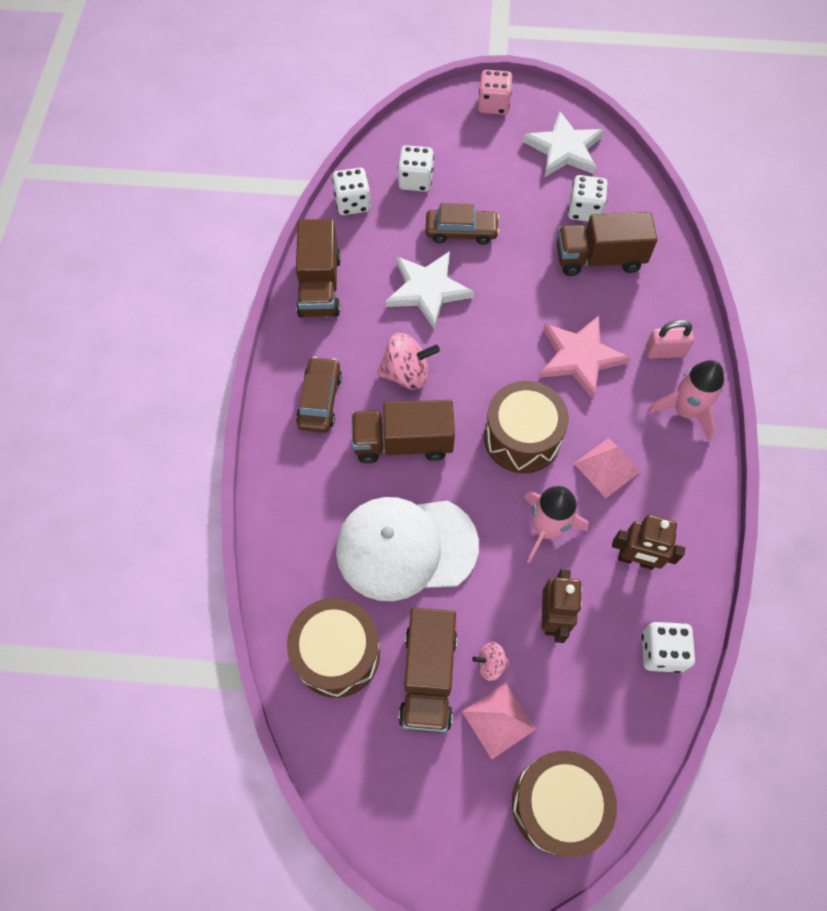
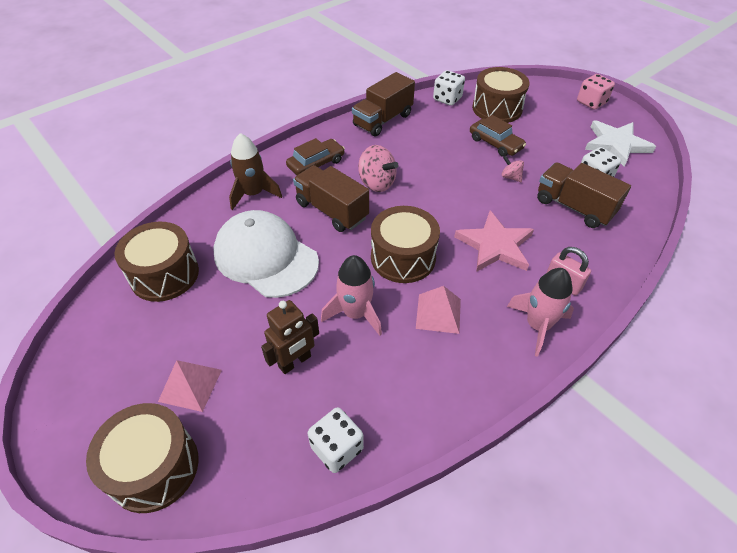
camera: 45 degrees right, 15 degrees down
(303, 491) = (253, 194): none -> brown rocket
(415, 180) = (497, 108): white dice -> brown drum
(428, 290) = (440, 156): white star -> none
(428, 676) = (188, 326): brown truck -> none
(490, 664) = (227, 352): pink spinning top -> pink spinning top (510, 177)
(636, 559) = (391, 379): brown robot -> none

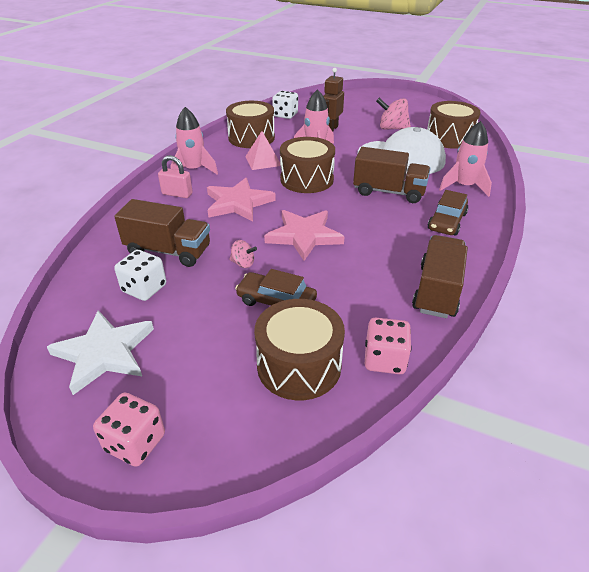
camera: 155 degrees right, 10 degrees down
(154, 467) = (357, 98): brown drum -> brown drum (251, 138)
(190, 385) = (373, 114): pink pyramid -> none
(253, 194) = (464, 186): brown rocket -> pink rocket
(377, 183) = (373, 221): pink spinning top -> pink spinning top (392, 128)
(447, 99) = (384, 360): white dice -> pink dice
(448, 187) = (304, 236): none -> pink star

